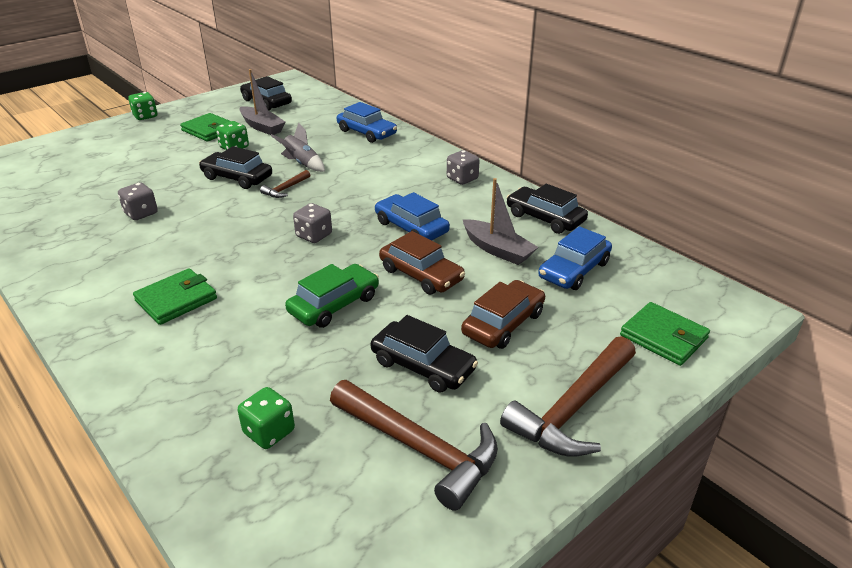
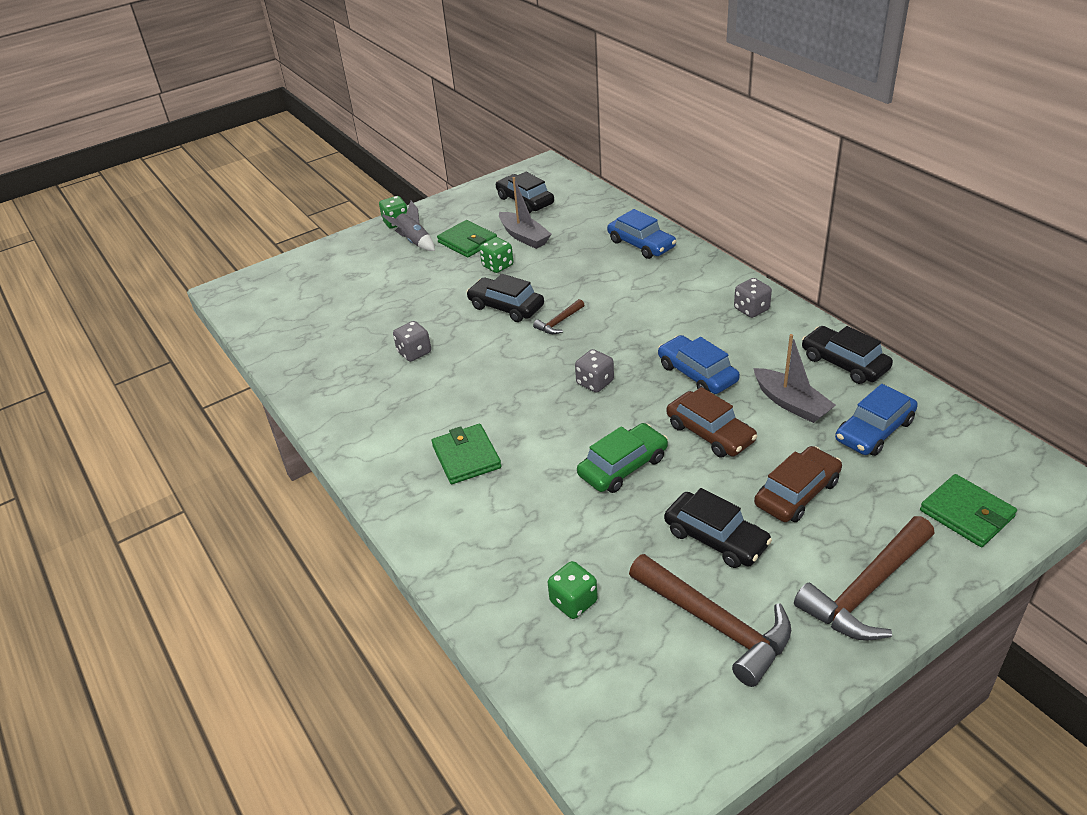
camera: 10 degrees right, 5 degrees up
(176, 300) = (466, 457): green wallet -> green wallet turned 75 degrees counterclockwise
(301, 163) = (573, 288): grey rocket -> grey rocket (414, 241)

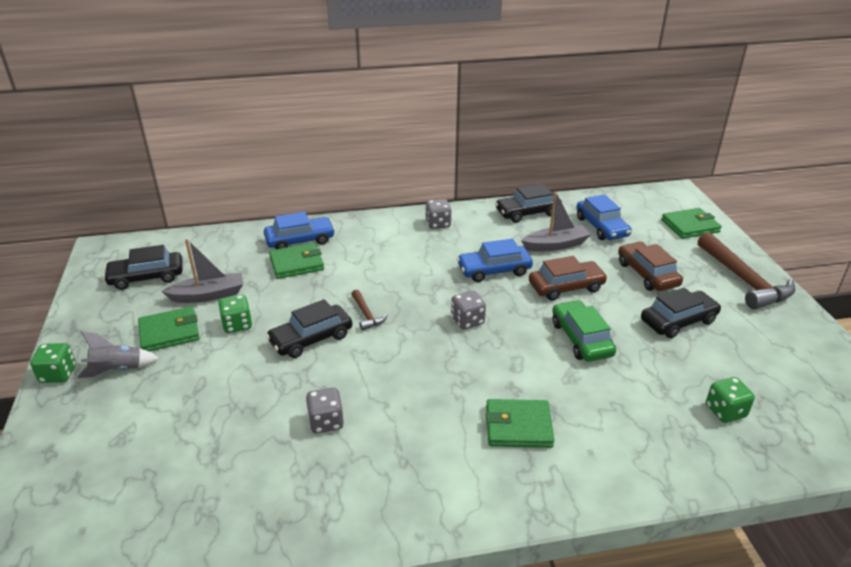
camera: 70 degrees left, 5 degrees down
(603, 257) = (296, 263): none -> green wallet
(715, 624) = (762, 348): brown hammer -> none

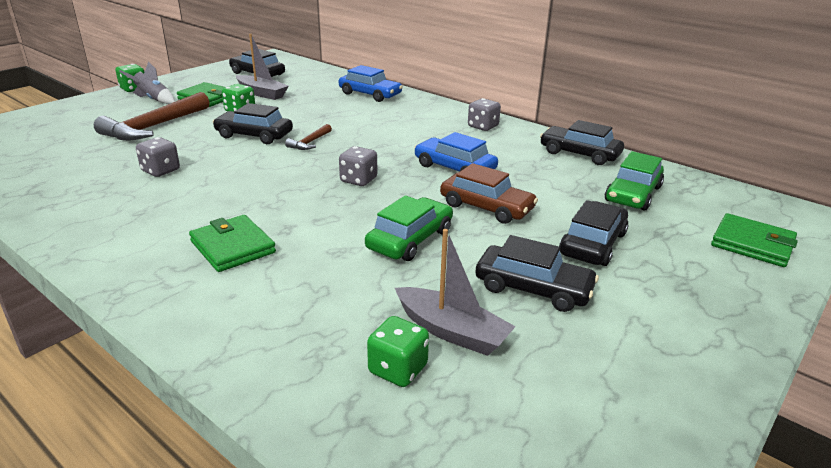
camera: 50 degrees right, 5 degrees down
(296, 263) = (339, 102): green wallet -> none
(555, 245) = (550, 182): grey boat -> grey boat (452, 331)
(601, 227) = (633, 194): blue car -> green car
(647, 274) = (593, 244): brown car -> black car
(743, 280) = (708, 314): brown hammer -> brown hammer (154, 127)

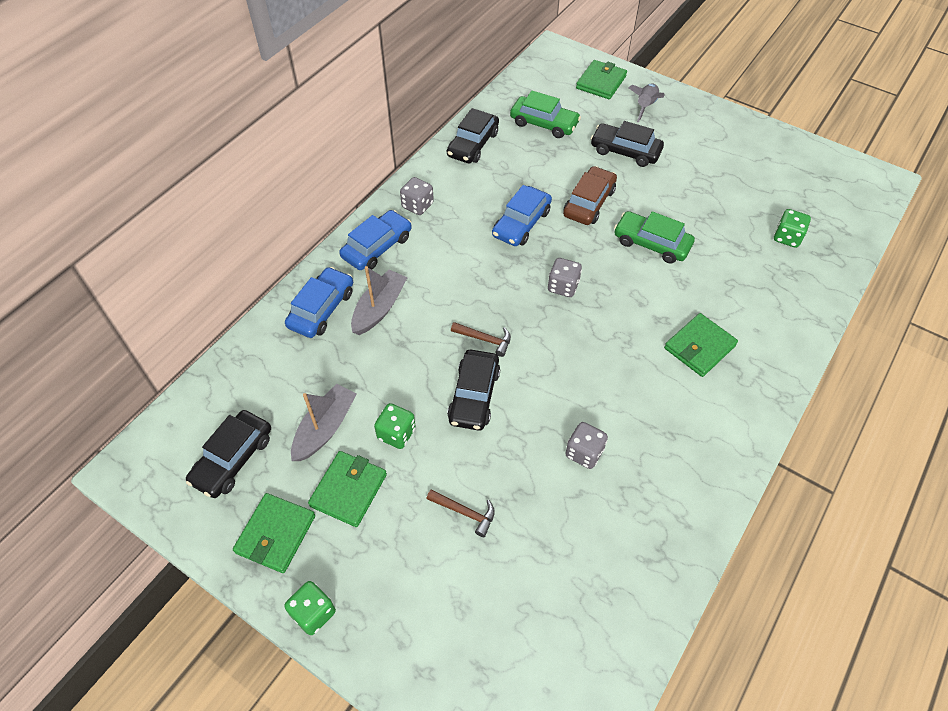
camera: 95 degrees left, 25 degrees up
(153, 99) = (361, 561): grey rocket -> grey rocket (645, 107)
(154, 127) = (465, 512): brown hammer -> brown hammer, size x0.48
(195, 82) = (275, 534): none -> green wallet
(432, 111) = (377, 247): none -> blue car
(452, 331) = (745, 217): grey boat -> grey boat (379, 308)
(533, 288) = (688, 182): black car -> none

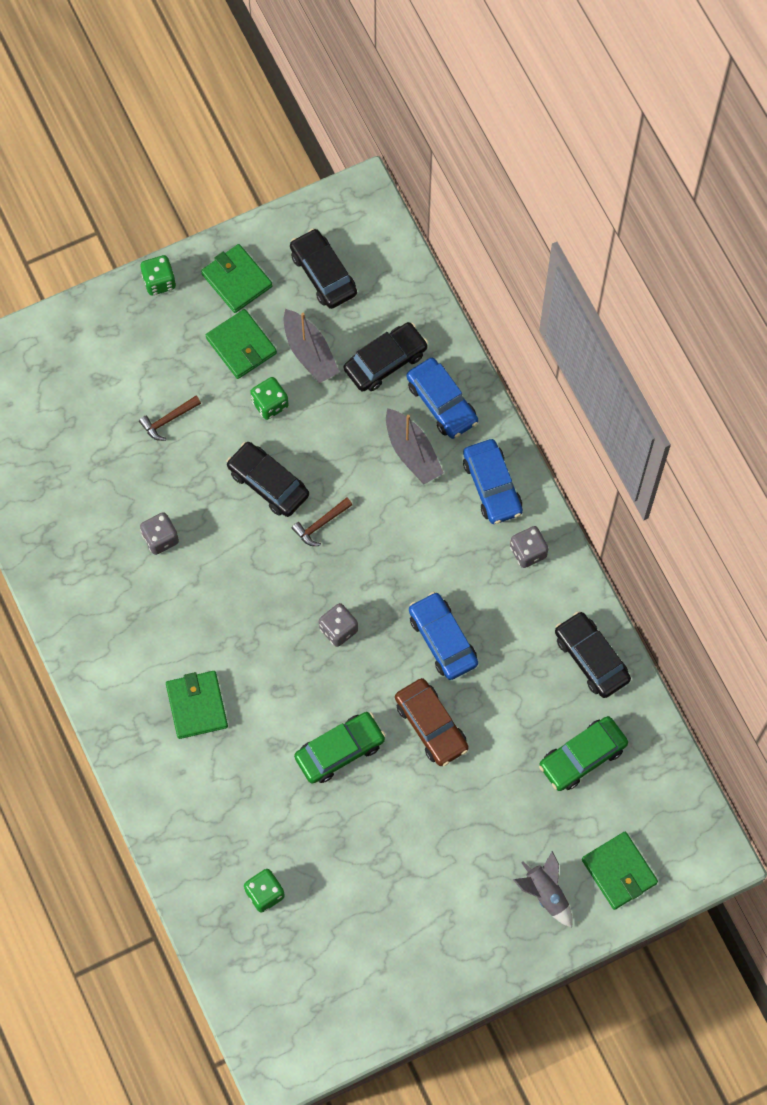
camera: 120 degrees right, 15 degrees up
(625, 151) = (485, 817): black car -> black car (385, 361)

